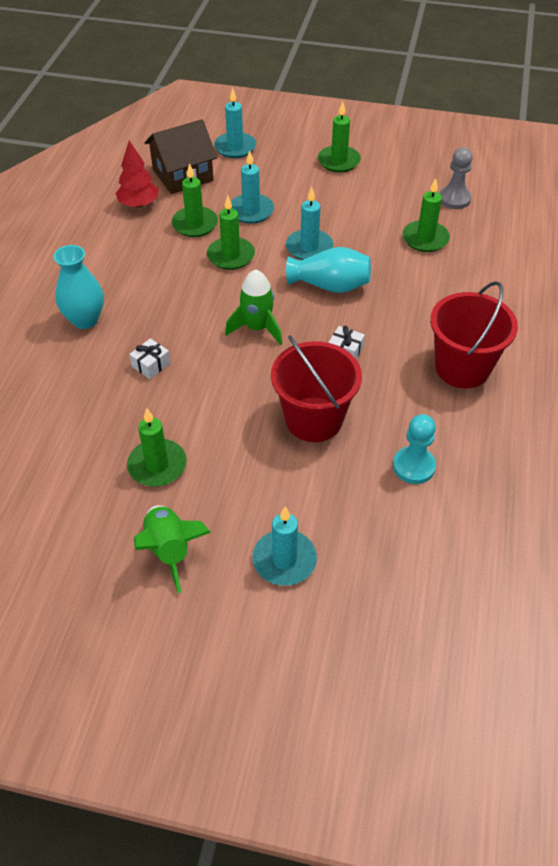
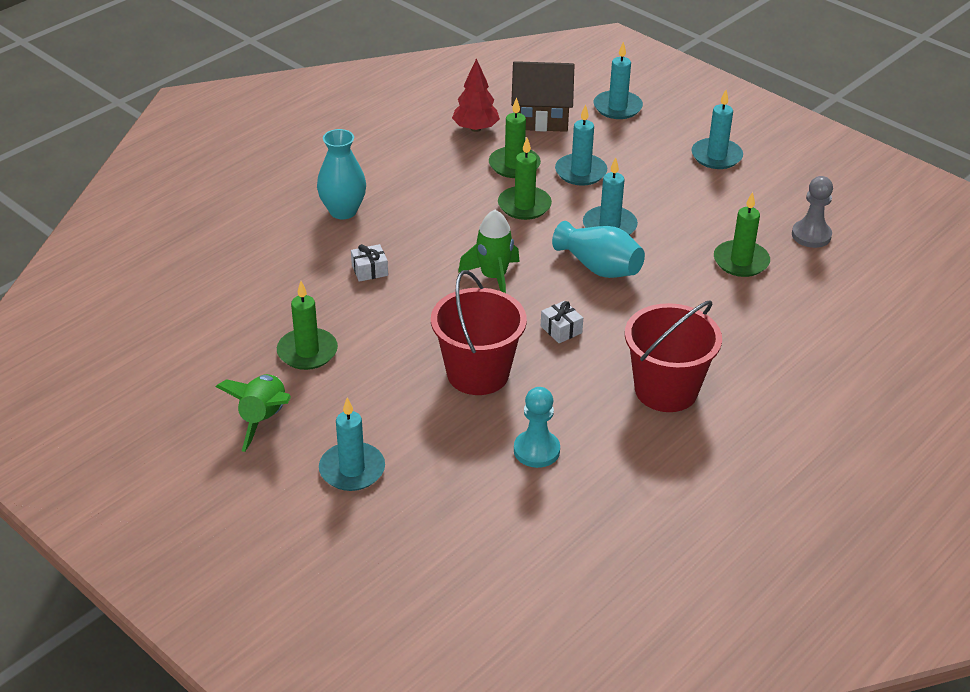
camera: 30 degrees right, 10 degrees down
(339, 161) = (716, 156): green candle -> turquoise candle

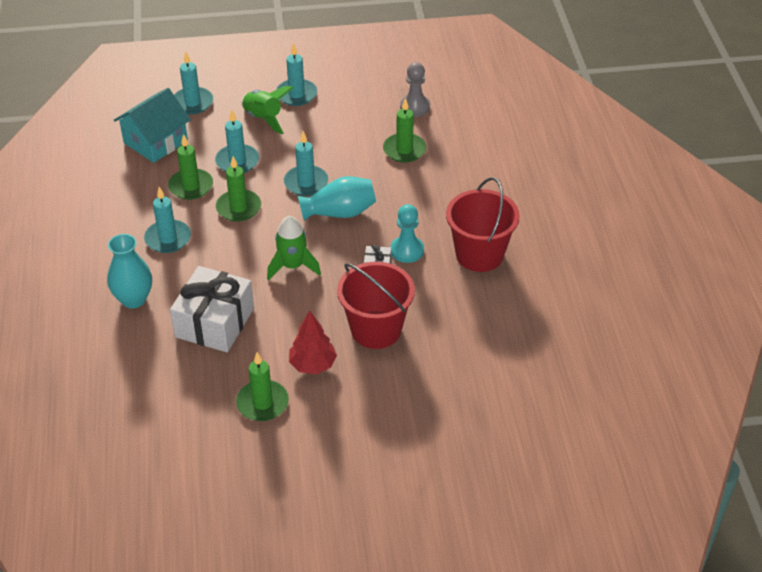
camera: 50 degrees left, 5 degrees up
(263, 419) = (306, 464): green rocket -> green rocket (264, 118)
(352, 469) = (401, 444): turquoise candle -> turquoise candle (168, 238)
(369, 270) = (214, 322): white gift -> white gift, size x2.41
(475, 128) = (127, 180): red tree -> red tree (313, 365)
(536, 450) = (472, 344): turquoise pawn -> turquoise pawn (407, 250)
(541, 116) = (155, 142): brown house -> turquoise house

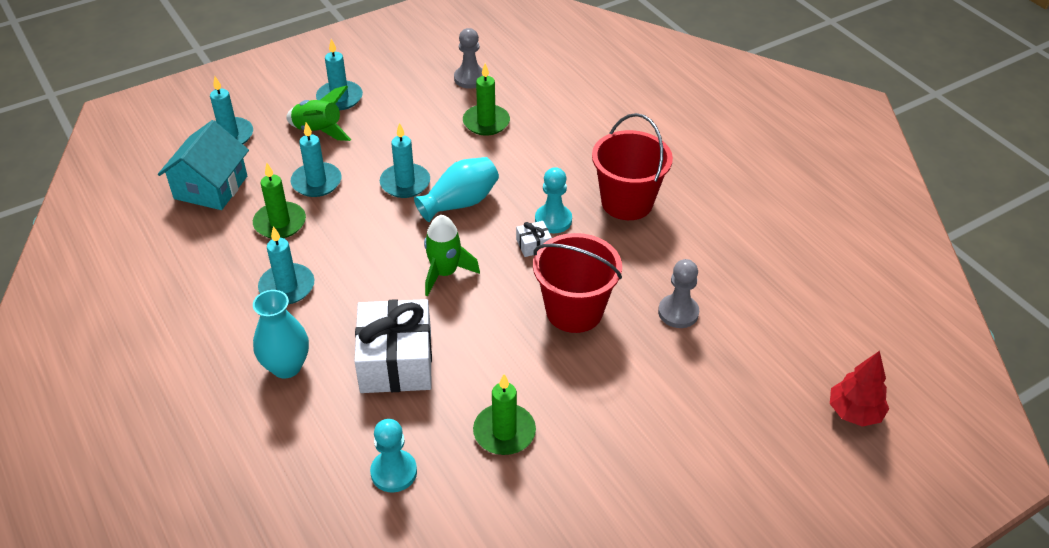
camera: 25 degrees left, 0 degrees up
(165, 403) = (394, 472): none -> turquoise pawn
(238, 208) = (347, 230): green candle -> none
(313, 365) = (532, 370): red tree -> red tree (854, 412)
(460, 359) = (678, 312): none -> grey pawn

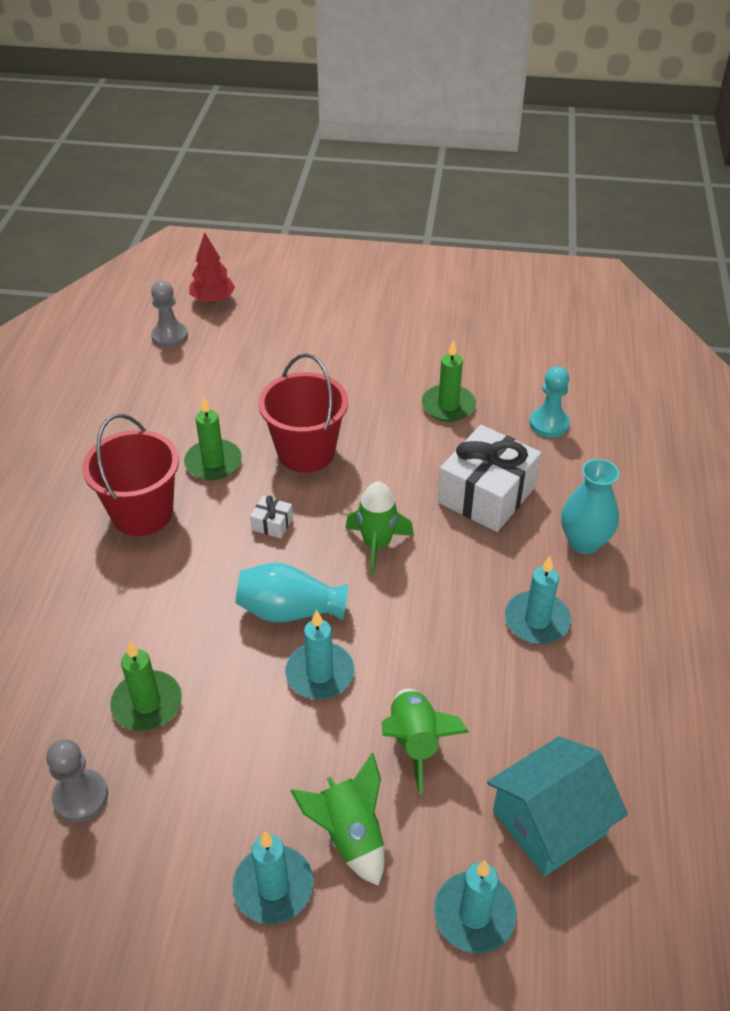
camera: 140 degrees left, 0 degrees up
(280, 223) = (496, 707): green candle -> green candle (213, 462)
(316, 182) = (415, 742): turquoise candle -> green rocket
(553, 220) = (226, 537): turquoise pawn -> none
(678, 312) = (232, 407): grey pawn -> grey pawn (170, 336)

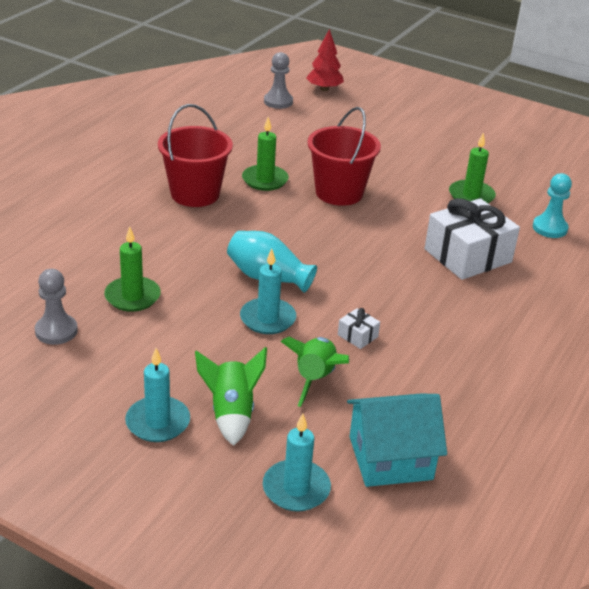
camera: 20 degrees right, 10 degrees down
(272, 524) = (286, 226): white gift -> white gift (357, 336)
(377, 545) = (359, 260): green rocket -> none
(537, 620) = (459, 340): turquoise candle -> none
(584, 542) = (531, 306): turquoise vase -> none

